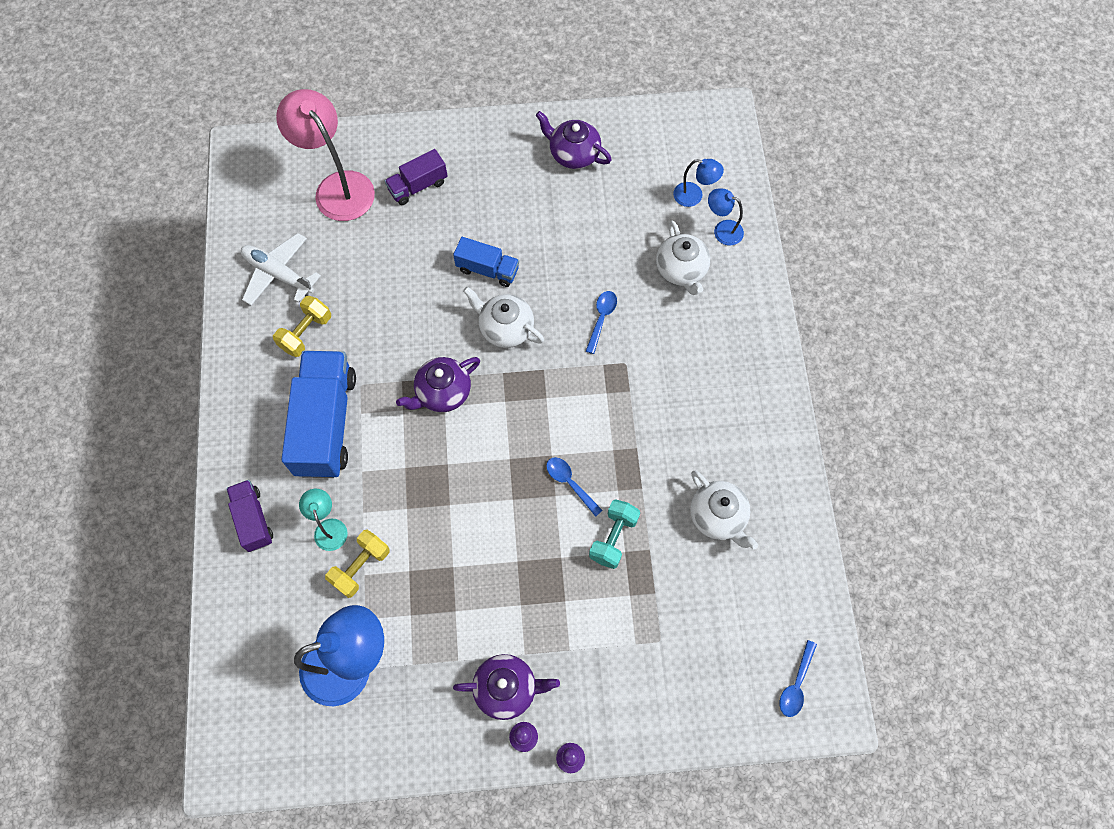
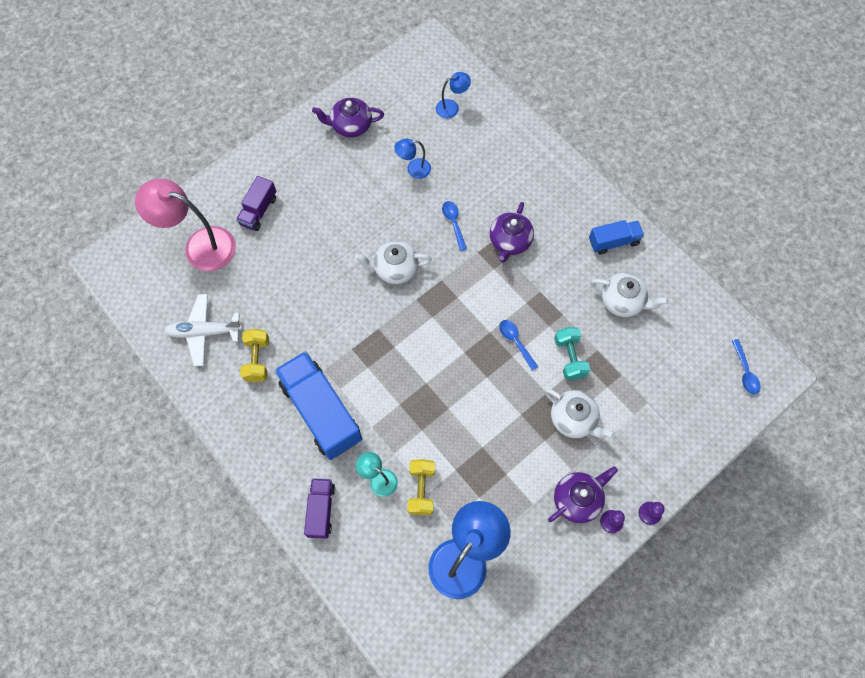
camera: 35 degrees left, 0 degrees up
(253, 519) = (321, 510): purple truck -> purple truck turned 60 degrees clockwise
(442, 393) = (386, 338): purple teapot -> purple teapot (510, 242)
(487, 269) = (352, 238): blue truck -> blue truck (613, 242)
(570, 483) = (515, 342): blue spoon -> blue spoon turned 45 degrees clockwise
(681, 270) = (480, 160): white teapot -> white teapot (573, 419)
(722, 230) = (487, 119): blue lamp -> blue lamp (413, 169)

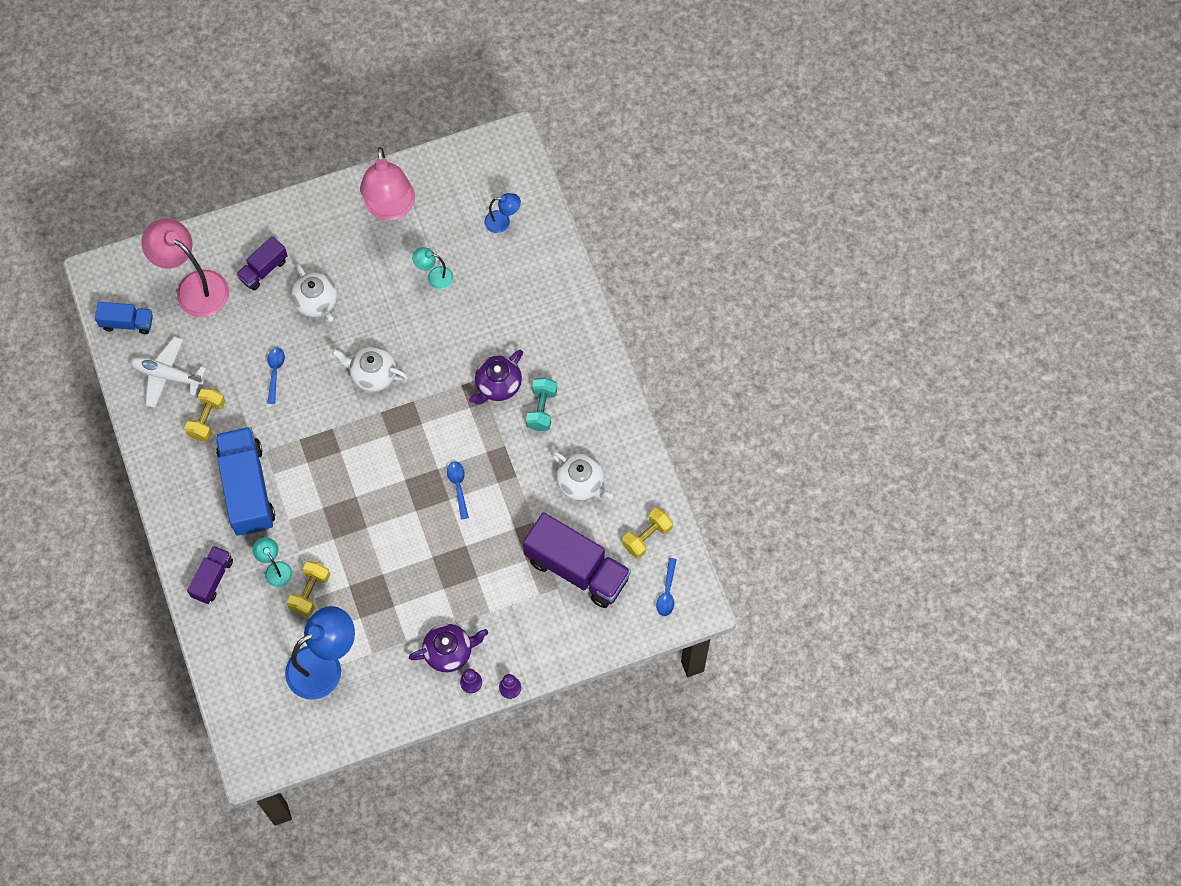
camera: 20 degrees right, 0 degrees up
(350, 126) = (390, 208): purple teapot -> pink lamp
(413, 169) = (434, 277): blue lamp -> turquoise lamp
(453, 223) = (450, 347): blue spoon -> blue spoon (275, 372)
(569, 358) = (503, 520): turquoise dumbbell -> turquoise dumbbell (542, 409)
(573, 419) = (480, 578): white teapot -> white teapot (317, 302)
(613, 242) = (601, 420): blue truck -> blue truck (127, 323)
(656, 379) = (577, 569): none -> purple truck
(702, 329) = (647, 537): none -> yellow dumbbell

